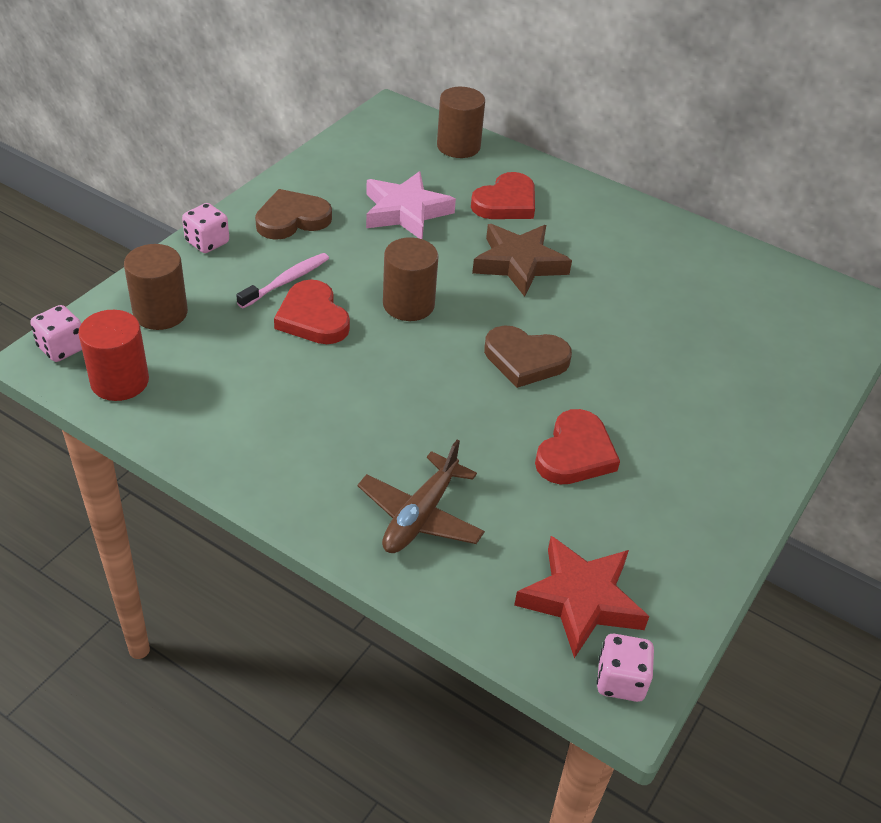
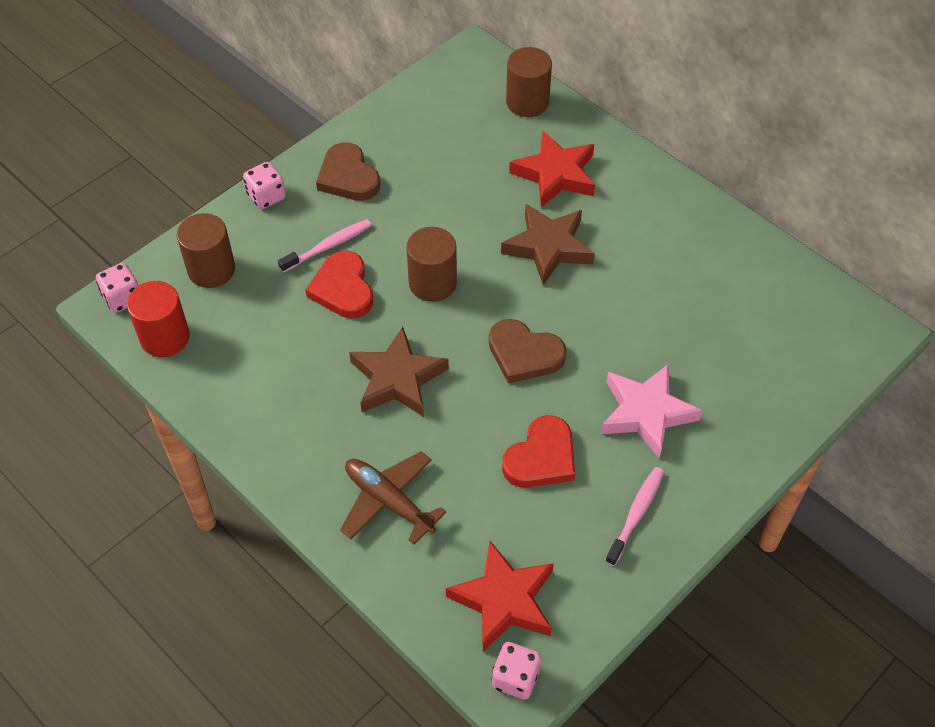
camera: 15 degrees right, 10 degrees up
(292, 219) = (348, 177): brown heart -> brown heart turned 105 degrees counterclockwise
(396, 395) = (397, 379): none -> brown star
(405, 211) = (456, 177): pink star -> pink star (646, 413)
(420, 515) = (389, 501): brown plane -> brown plane turned 90 degrees clockwise
(506, 202) = (555, 174): red heart -> red star
(694, 496) = (636, 514): none -> pink toothbrush

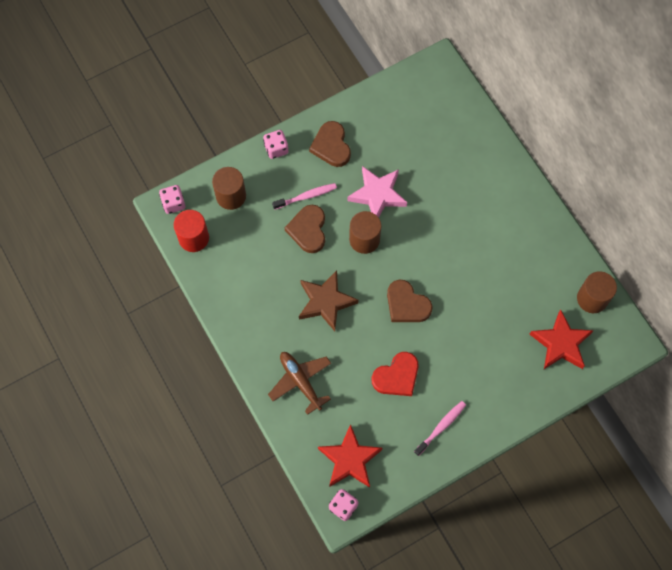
camera: 15 degrees right, 15 degrees up
(343, 289) = (308, 230): red heart -> brown heart
(527, 102) = (464, 114): brown cylinder -> brown cylinder (592, 298)
(548, 247) = (444, 231): brown star -> none
(555, 174) = (465, 176): red star -> red star (561, 343)
(646, 413) = (468, 363): pink star -> pink star (377, 195)

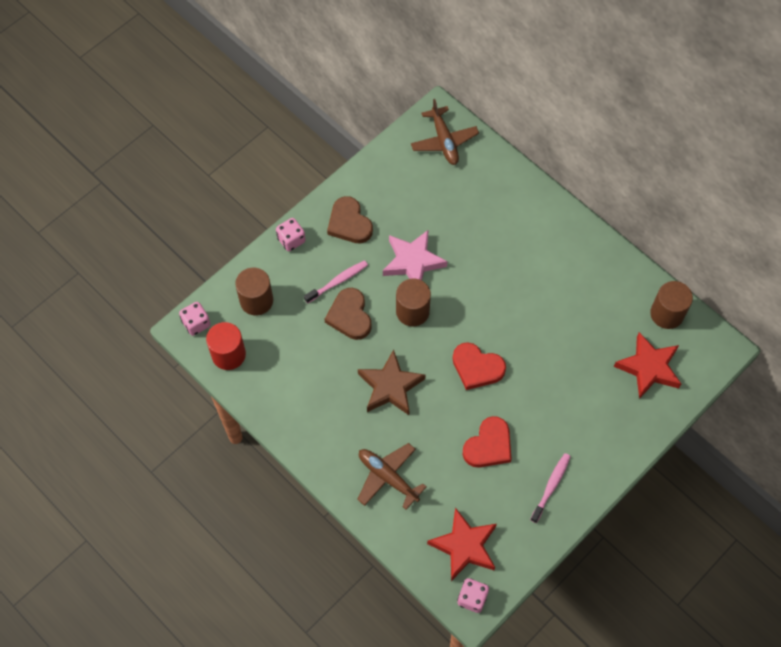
camera: 15 degrees left, 5 degrees down
(407, 304) = (477, 367): brown heart -> red heart
(437, 91) = (444, 141): none -> brown plane

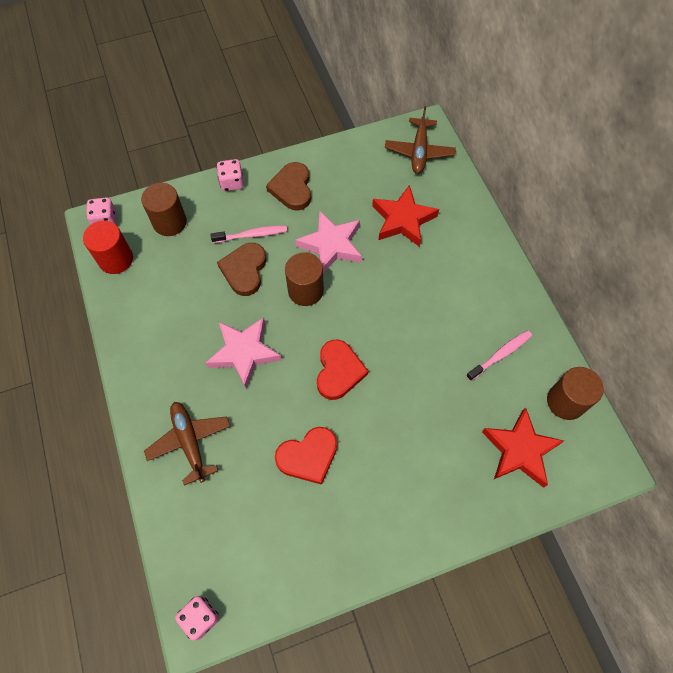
camera: 25 degrees right, 0 degrees up
(390, 386) = (244, 353): brown star -> pink star
(464, 546) = (224, 554): red star -> red star (403, 220)
(477, 367) = (339, 371): red heart -> red heart turned 135 degrees counterclockwise
(551, 486) = (350, 532): pink toothbrush -> pink toothbrush (500, 355)

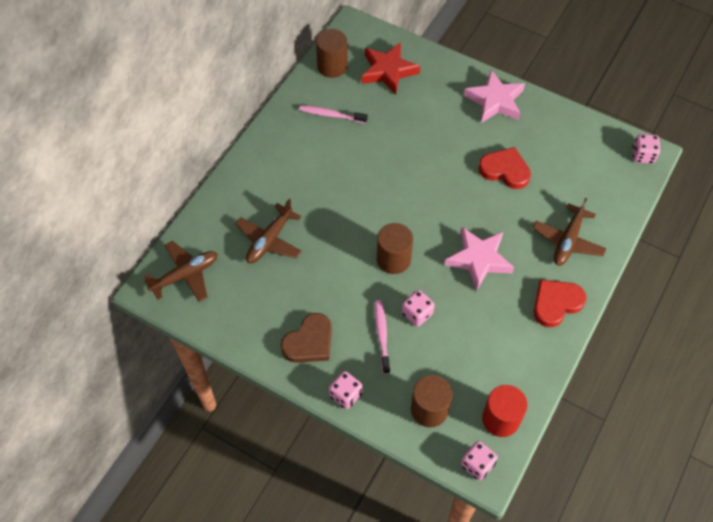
camera: 130 degrees left, 5 degrees down
(244, 270) = (417, 314): brown heart -> pink dice
(251, 235) = (382, 335): pink toothbrush -> pink toothbrush turned 45 degrees clockwise
(331, 245) = (338, 271): pink star -> pink star (495, 101)
(339, 371) = (433, 194): red heart -> red heart (556, 303)
(403, 220) = (269, 240): red star -> brown plane

